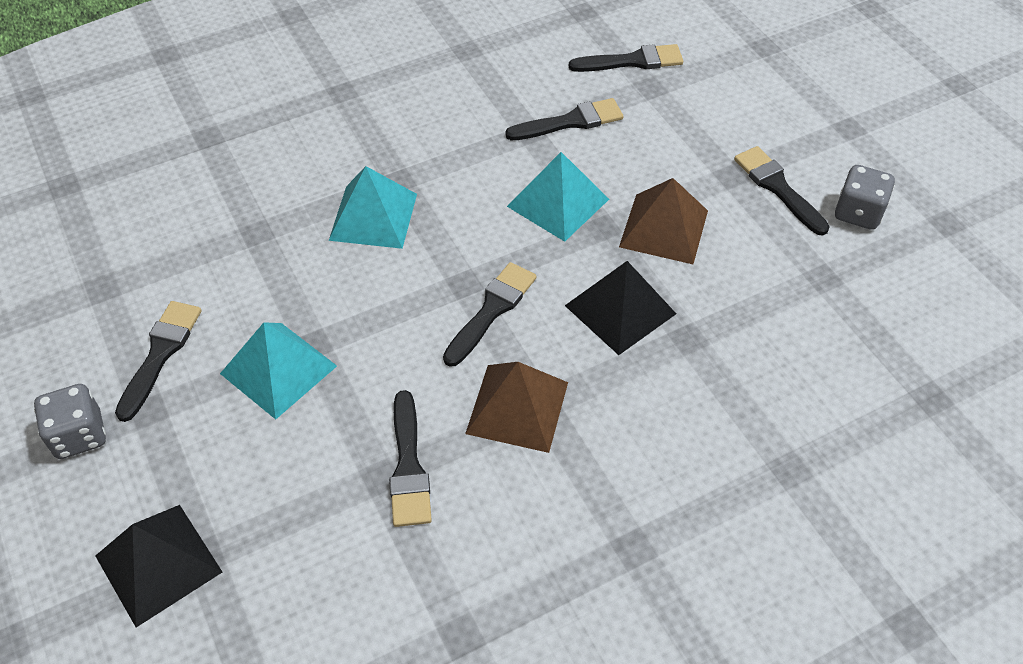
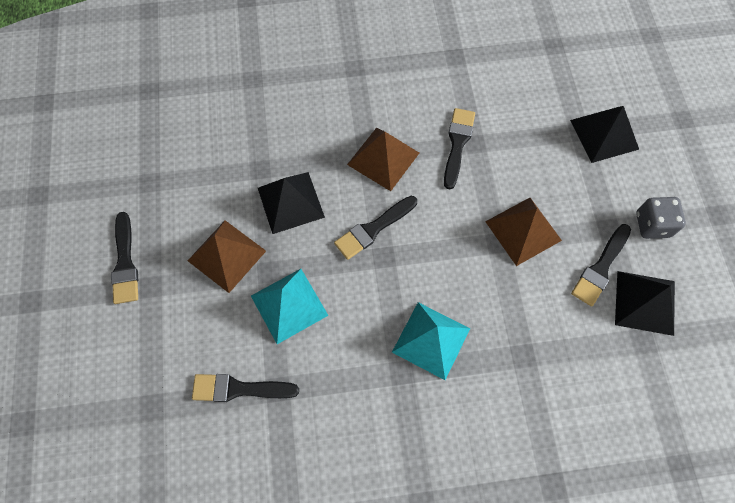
camera: 160 degrees left, 15 degrees up
(97, 330) = (645, 302): none -> black pyramid
(279, 369) = (523, 230): turquoise pyramid -> brown pyramid
(632, 61) = (147, 448): black brush -> none
(858, 213) = (88, 222): grey dice -> none

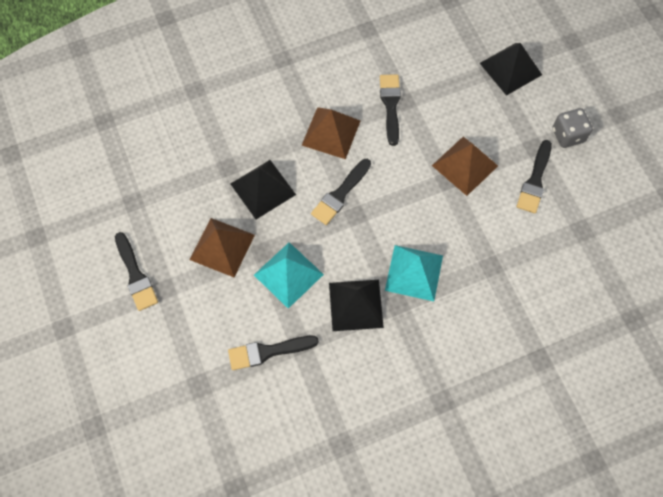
camera: 15 degrees left, 0 degrees up
(645, 302) = (576, 199): black pyramid -> black pyramid (355, 305)

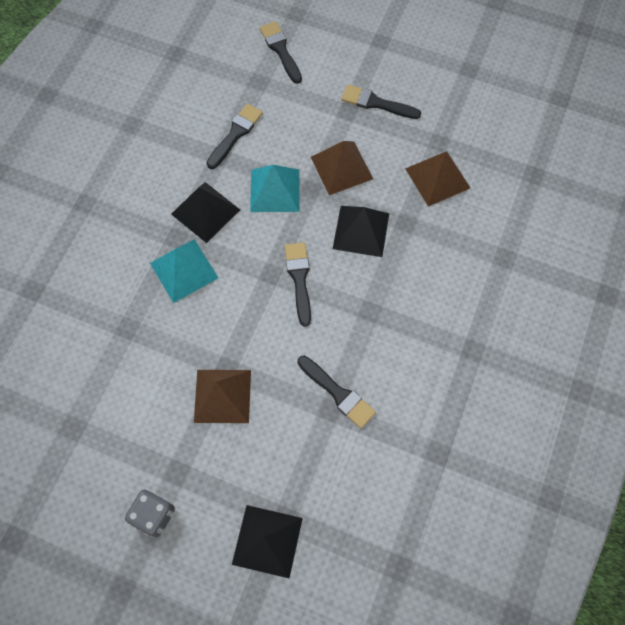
camera: 135 degrees right, 0 degrees up
(331, 132) = (360, 322): brown pyramid -> brown pyramid (437, 178)
(535, 181) = (149, 438): black brush -> black brush (280, 50)

